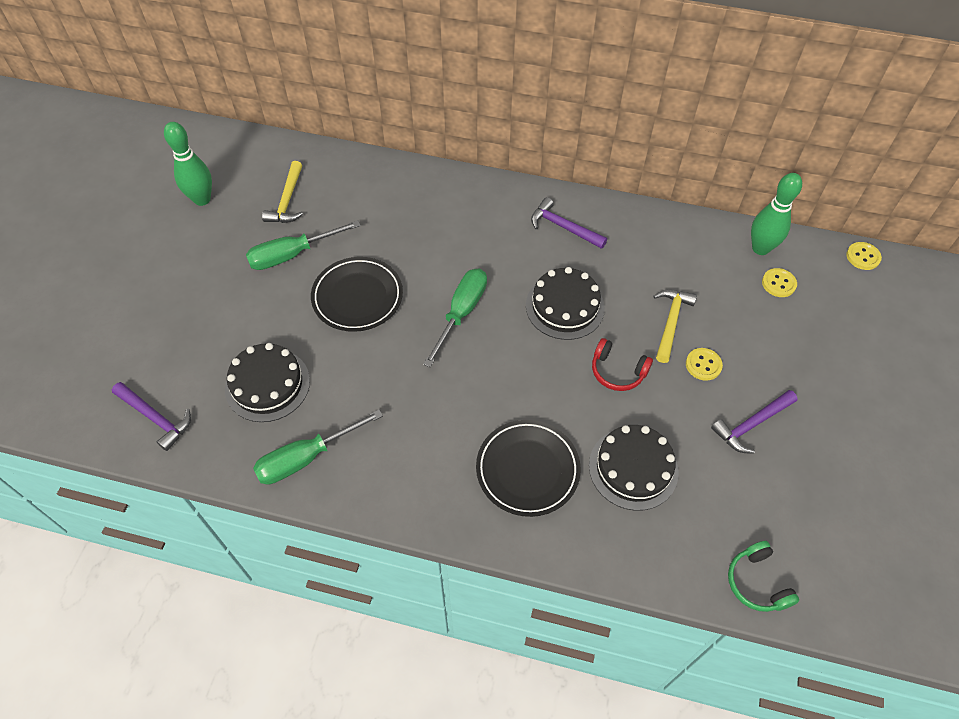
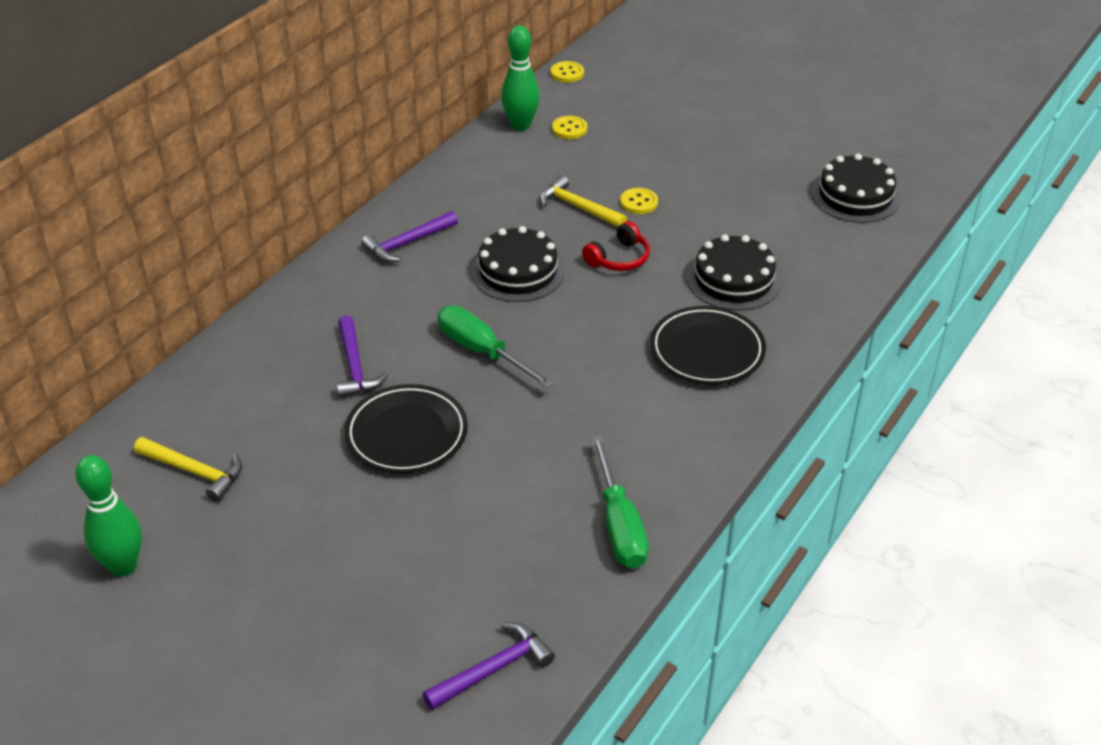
camera: 70 degrees left, 15 degrees down
(267, 384) = (496, 543): black cake -> black cake (855, 196)
(292, 255) = (297, 484): green screwdriver -> none
(751, 425) = (717, 195): purple hammer -> purple hammer (355, 367)
(756, 582) = (873, 242): green headphones -> none

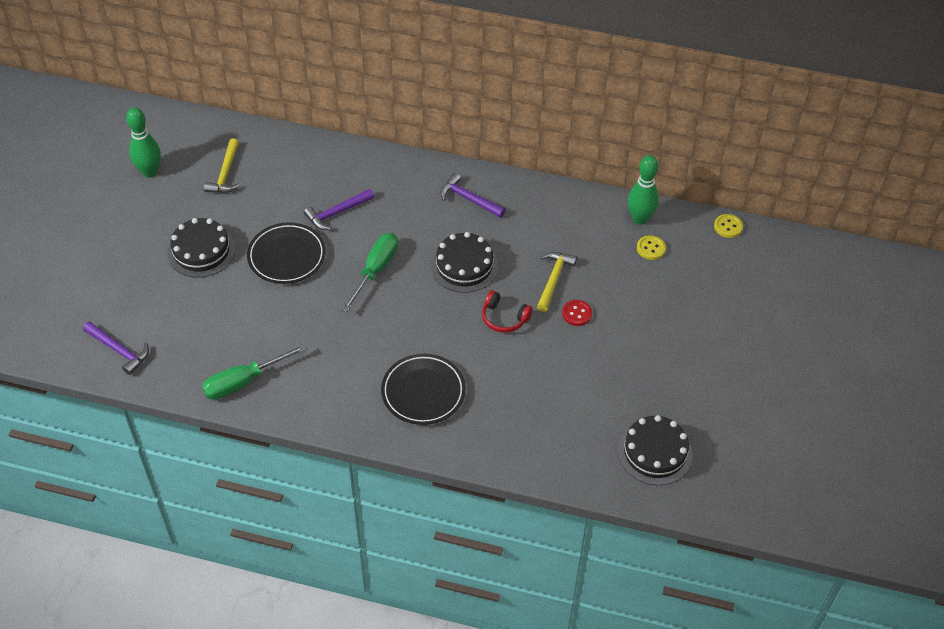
camera: 70 degrees right, 10 degrees up
(639, 202) = (577, 313): yellow button -> red button
(733, 280) = (509, 391): black cake -> black cake (201, 251)

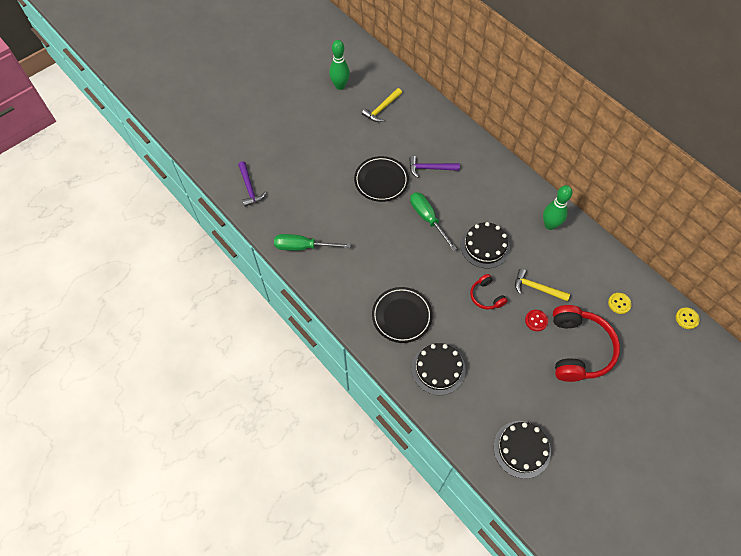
camera: 35 degrees right, 10 degrees up
(201, 251) = (335, 151): black cake -> black cake (438, 369)
(375, 270) = (427, 218): green screwdriver -> green screwdriver turned 90 degrees counterclockwise
(468, 199) = (518, 203): purple hammer -> none
(553, 279) = (537, 288): yellow hammer -> yellow hammer turned 120 degrees counterclockwise
(639, 219) = (626, 278): green bowling pin -> green bowling pin (550, 225)
(641, 317) = (578, 349): none -> red headphones

